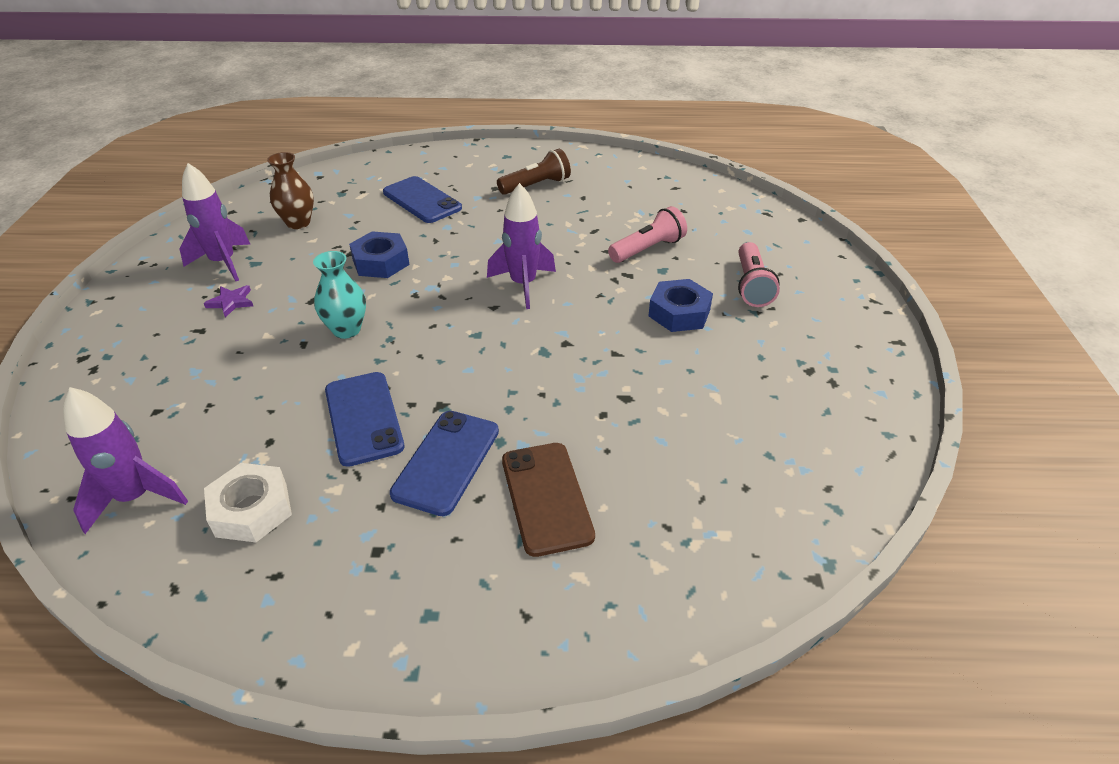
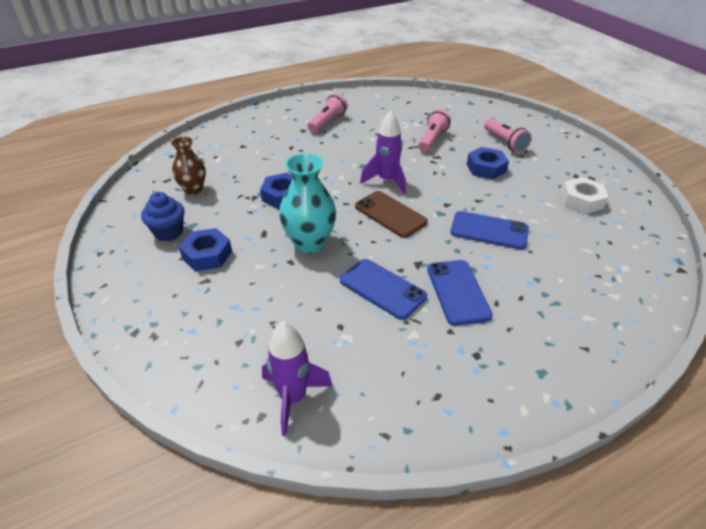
camera: 30 degrees left, 0 degrees up
(223, 263) = (168, 232): purple rocket -> blue cupcake
(231, 302) = (207, 255): purple star -> blue nut
(252, 510) = (378, 369): white nut -> white nut (581, 200)
(346, 330) = (309, 243): turquoise vase -> turquoise vase, size x1.53
(422, 200) = (264, 150): blue phone -> blue phone (489, 231)
(536, 186) = (327, 122): brown flashlight -> pink flashlight
(546, 497) = (529, 287): brown phone -> brown phone (390, 214)

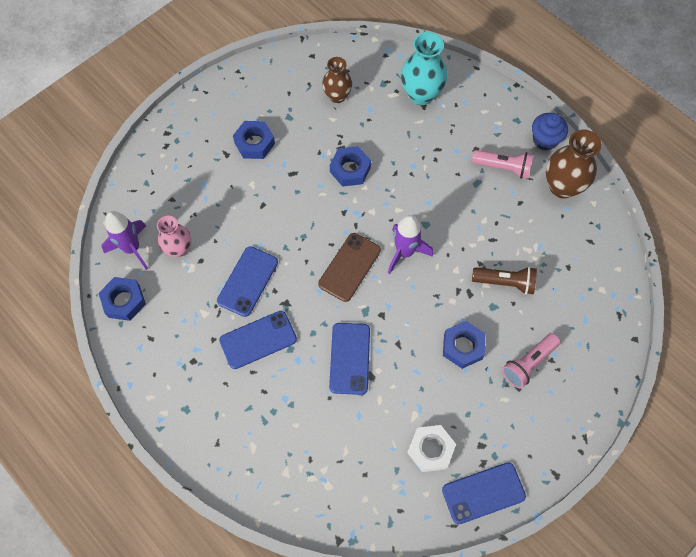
camera: 75 degrees right, 25 degrees up
(168, 232) = (274, 104): blue cupcake -> blue cupcake (545, 140)
(309, 243) = (289, 212): turquoise vase -> turquoise vase (421, 94)
(315, 345) = (179, 249): none -> pink vase
(358, 103) = (562, 187): none -> brown vase
(373, 420) = (124, 301): none -> blue nut
(432, 139) = (505, 282): pink flashlight -> brown flashlight
(618, 182) = (483, 493): none -> blue phone

